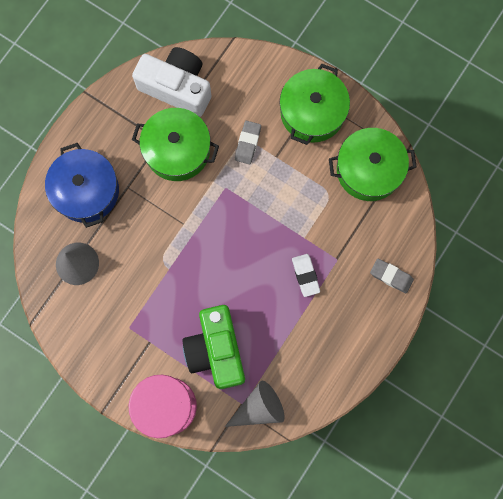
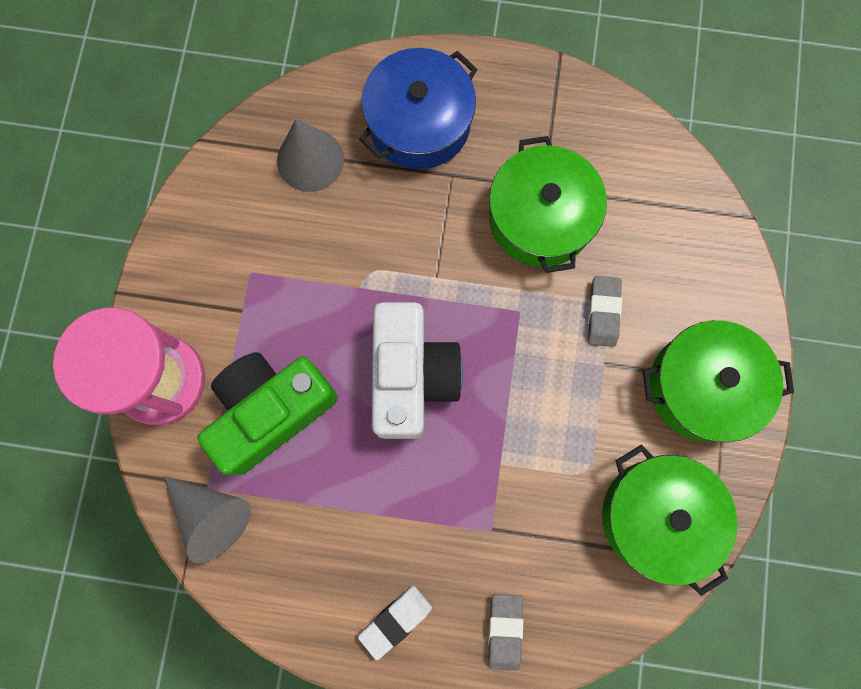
camera: 65 degrees right, 0 degrees up
(177, 87) = (633, 173): white camera -> white camera (411, 376)
(247, 143) = (603, 312): grey eraser -> grey eraser turned 75 degrees counterclockwise
(305, 275) = (443, 493): white eraser -> white eraser (395, 621)

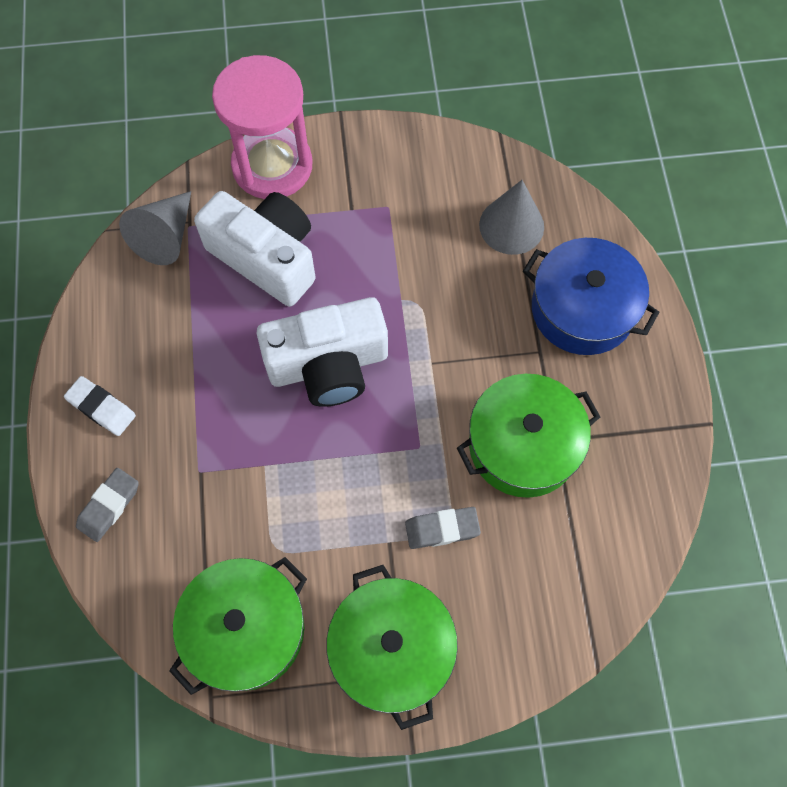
camera: 75 degrees right, 10 degrees down
(271, 411) = (266, 257): green camera -> white camera
(504, 630) = (109, 506): grey eraser -> grey eraser turned 45 degrees counterclockwise

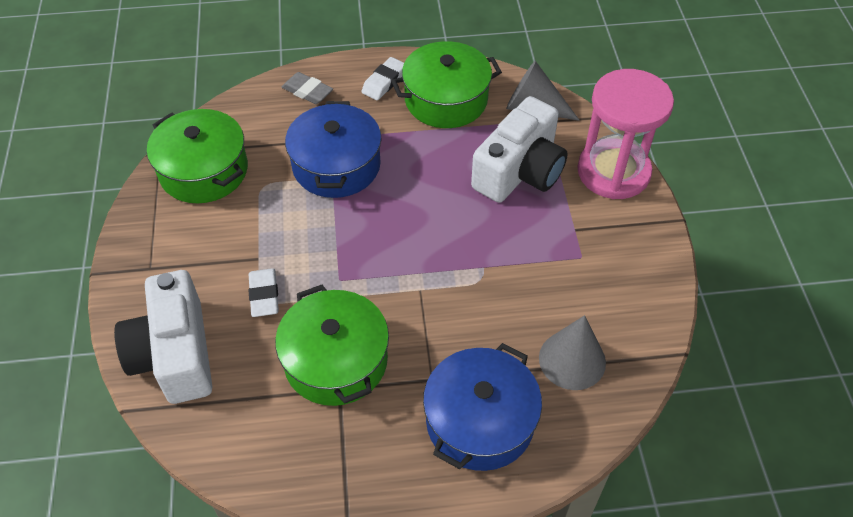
camera: 90 degrees right, 15 degrees down
(246, 460) = (336, 165): none -> blue pot
(328, 365) = (418, 215): white camera -> white camera (175, 354)
(392, 649) = (170, 260): green pot -> green pot (446, 100)
(442, 529) = (264, 295): grey eraser -> white eraser

